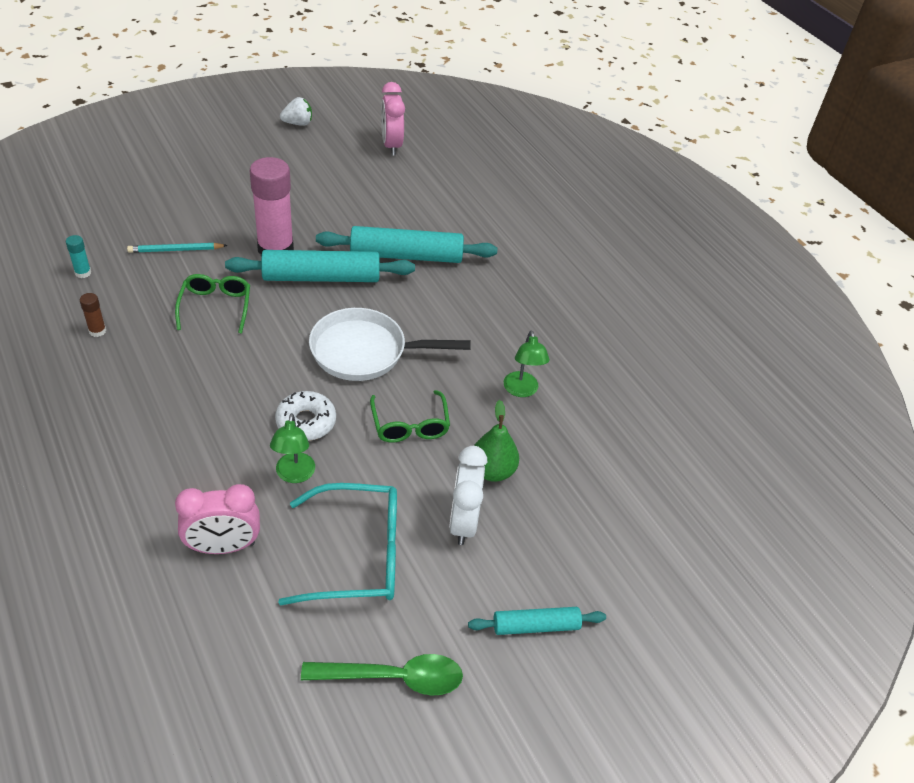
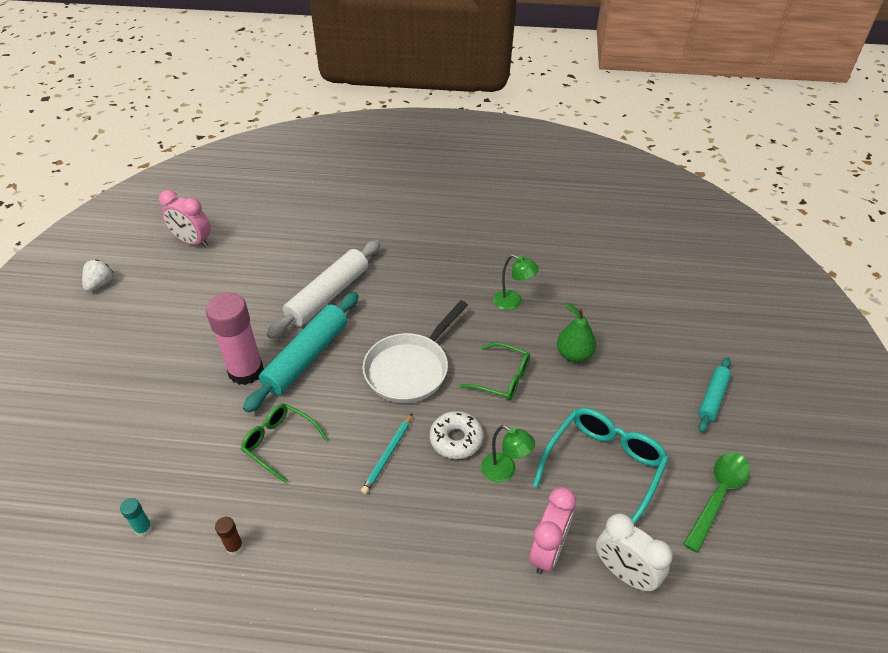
camera: 50 degrees left, 0 degrees up
(176, 250) = (181, 441): turquoise pencil -> turquoise pencil (388, 455)
(406, 256) = (328, 295): turquoise rolling pin -> white rolling pin
(463, 522) = (608, 392): white clock -> white clock (624, 573)

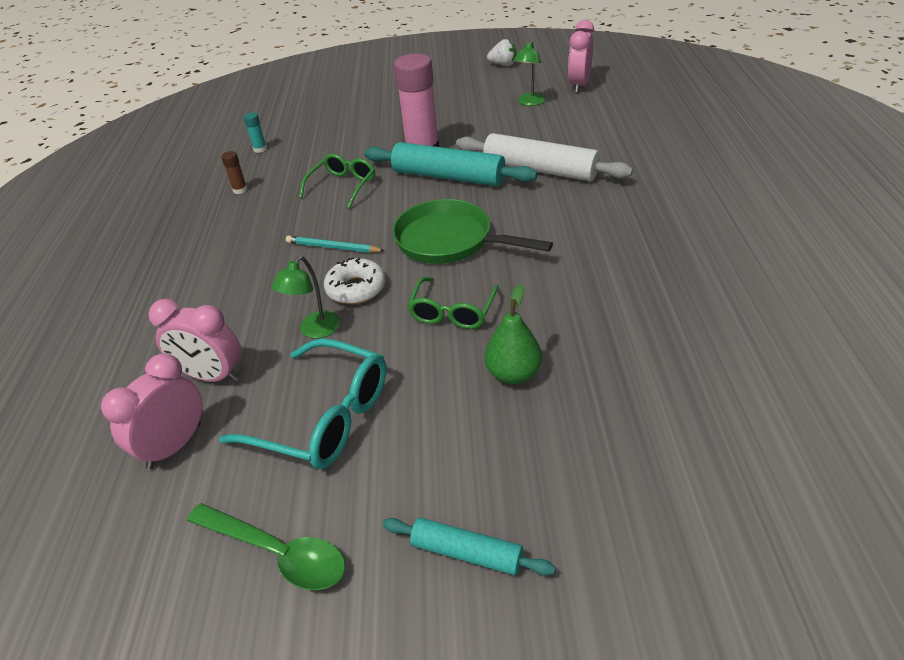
camera: 85 degrees right, 5 degrees down
(410, 369) = (449, 241): white pan -> green pan
(513, 302) = (593, 304): green lamp -> green lamp (530, 102)
(624, 573) = (174, 446): white clock -> pink clock

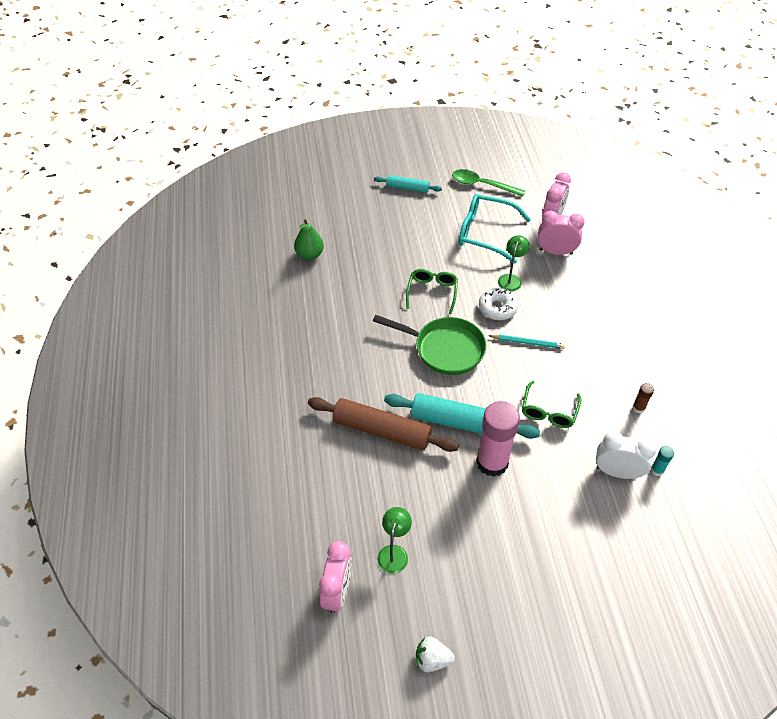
camera: 170 degrees right, 10 degrees up
(300, 147) = (617, 472): none -> white clock
(513, 374) = (393, 257): green pear -> green pear (309, 255)
(540, 170) = (381, 430): white rolling pin -> brown rolling pin

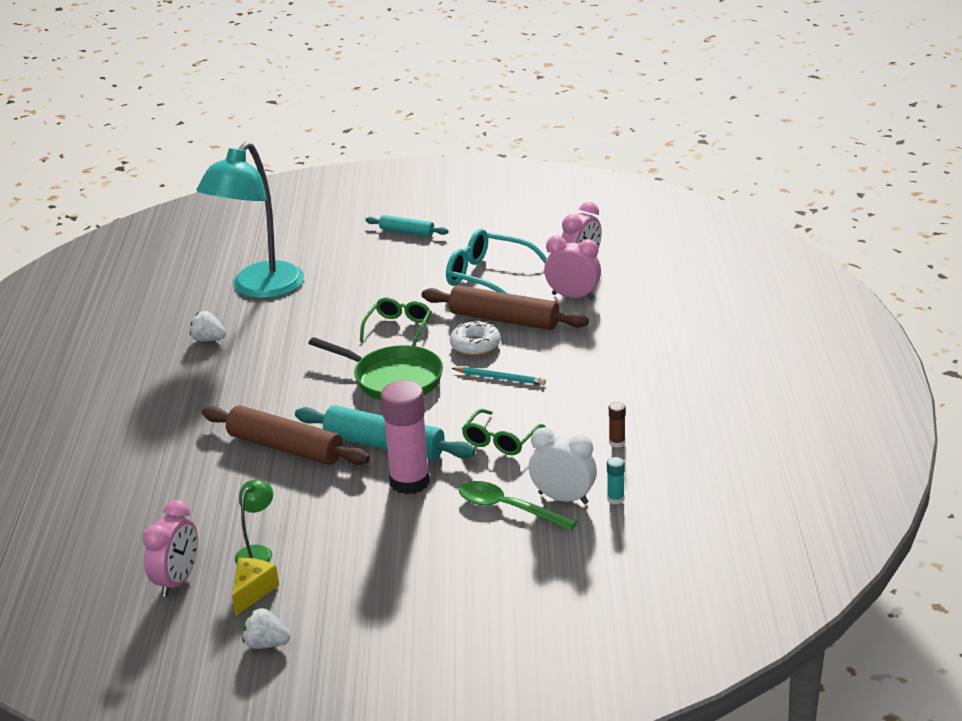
camera: 10 degrees right, 20 degrees down
(284, 313) = (208, 339): none -> white strawberry
(309, 255) = (259, 289): green pear -> turquoise lamp
(403, 599) = (252, 591): none -> yellow cheese
(481, 185) = (503, 231): green spoon -> green spoon (507, 508)
(511, 279) = (504, 319): green lamp -> brown rolling pin

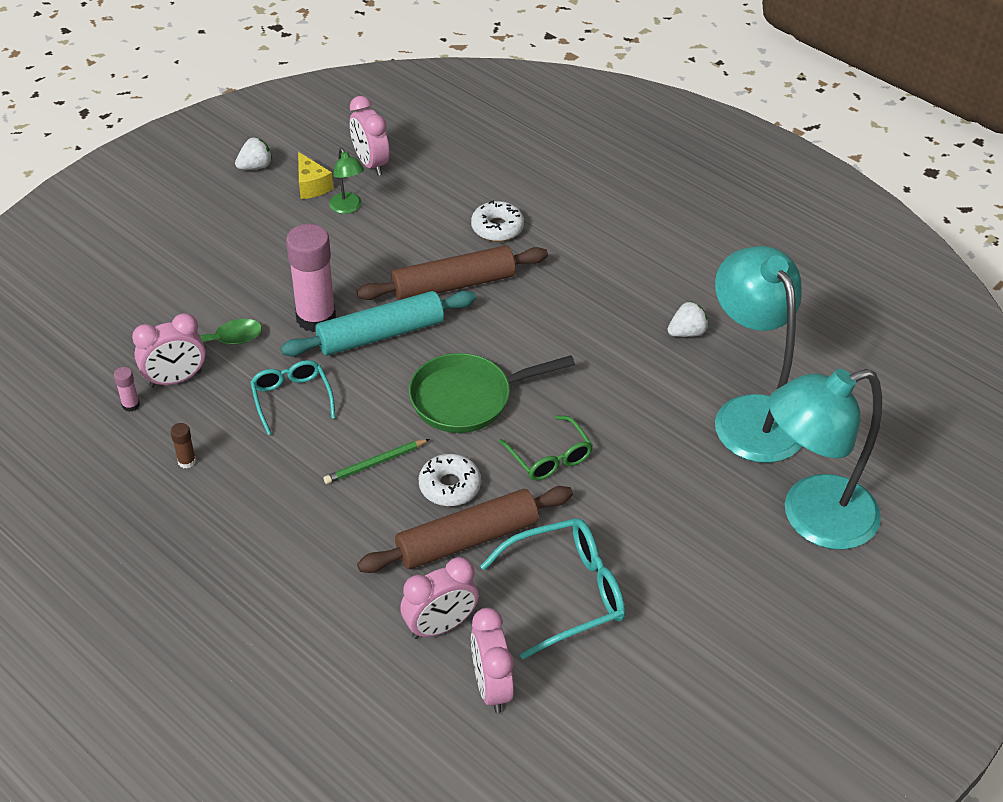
camera: 130 degrees right, 15 degrees up
(187, 467) = (497, 228): none -> white donut
(320, 241) = (812, 518): none -> turquoise lamp
(407, 232) = (755, 601): turquoise rolling pin -> none
(500, 378) = (375, 463): turquoise pencil -> green pencil
(500, 440) = (292, 399): green glasses -> turquoise glasses
(563, 498) = (175, 379): white clock -> pink clock
(615, 499) = (131, 405): turquoise glue stick -> pink glue stick

